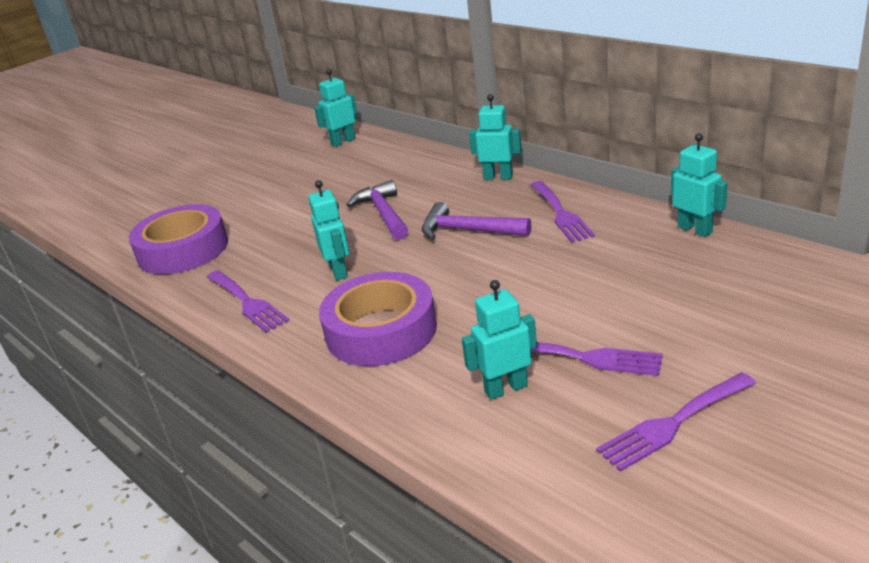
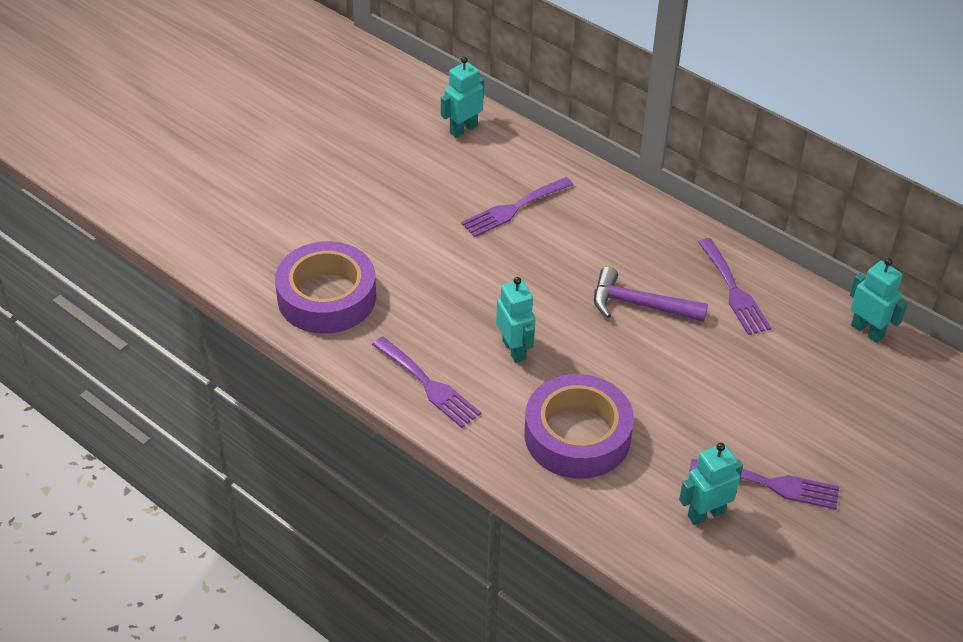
camera: 10 degrees left, 15 degrees up
(383, 214) = (543, 266): purple hammer -> none
(498, 177) = (660, 222): turquoise robot -> none
(672, 424) = (848, 560): purple fork -> purple fork (513, 209)

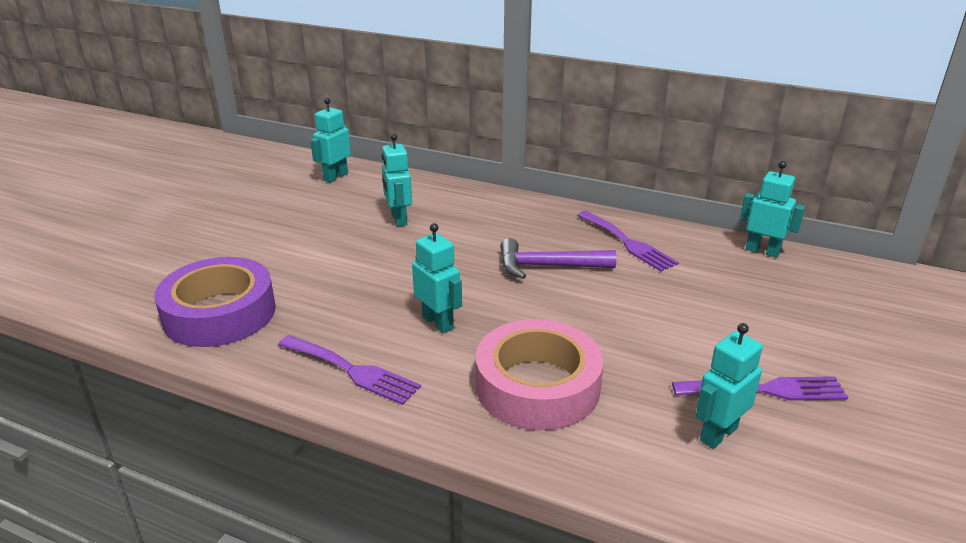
camera: 15 degrees left, 15 degrees down
(513, 209) = (398, 219): purple fork -> turquoise robot
(577, 435) = (537, 386): purple tape -> pink tape

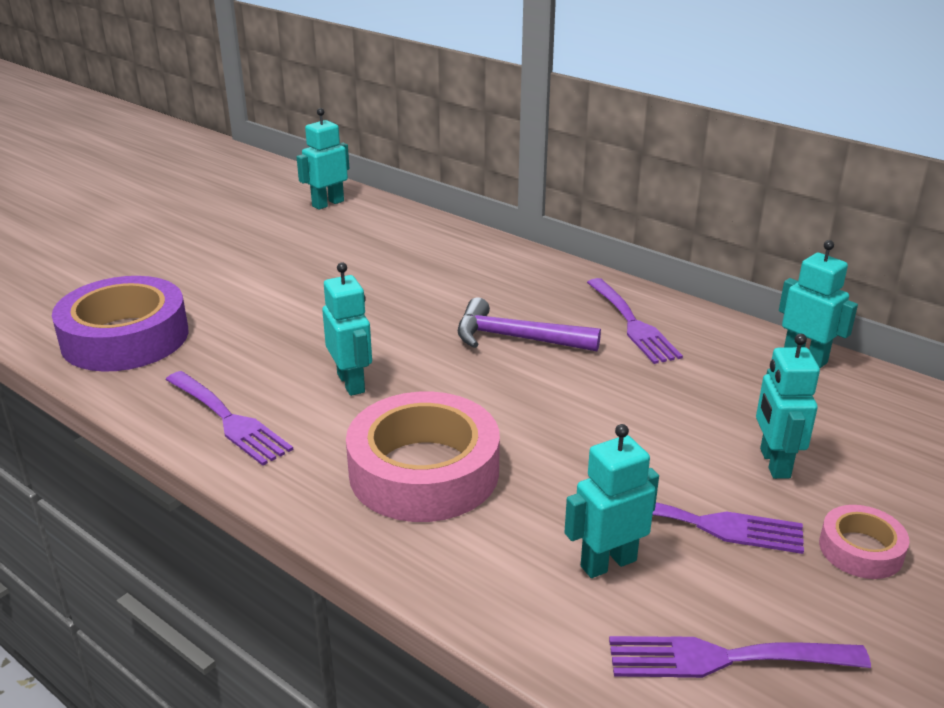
camera: 15 degrees right, 0 degrees up
(398, 219) = (372, 261): turquoise robot -> turquoise robot (774, 463)
(841, 492) = (723, 658): none -> purple fork
(883, 389) = (860, 549): none -> pink tape

